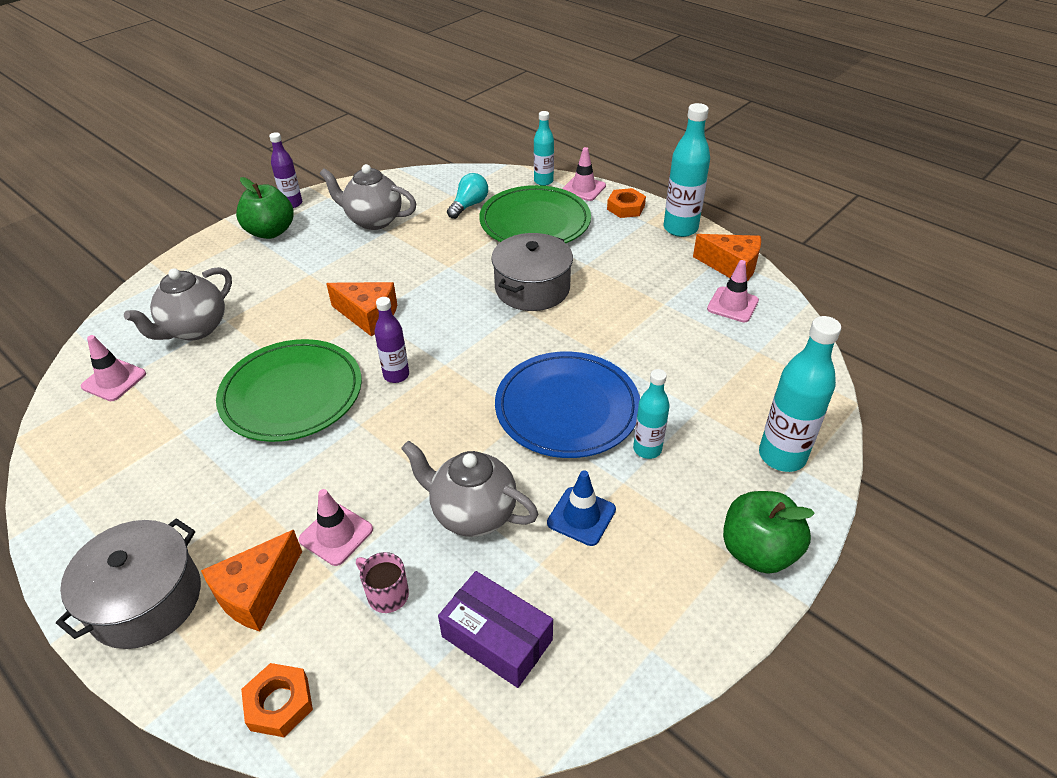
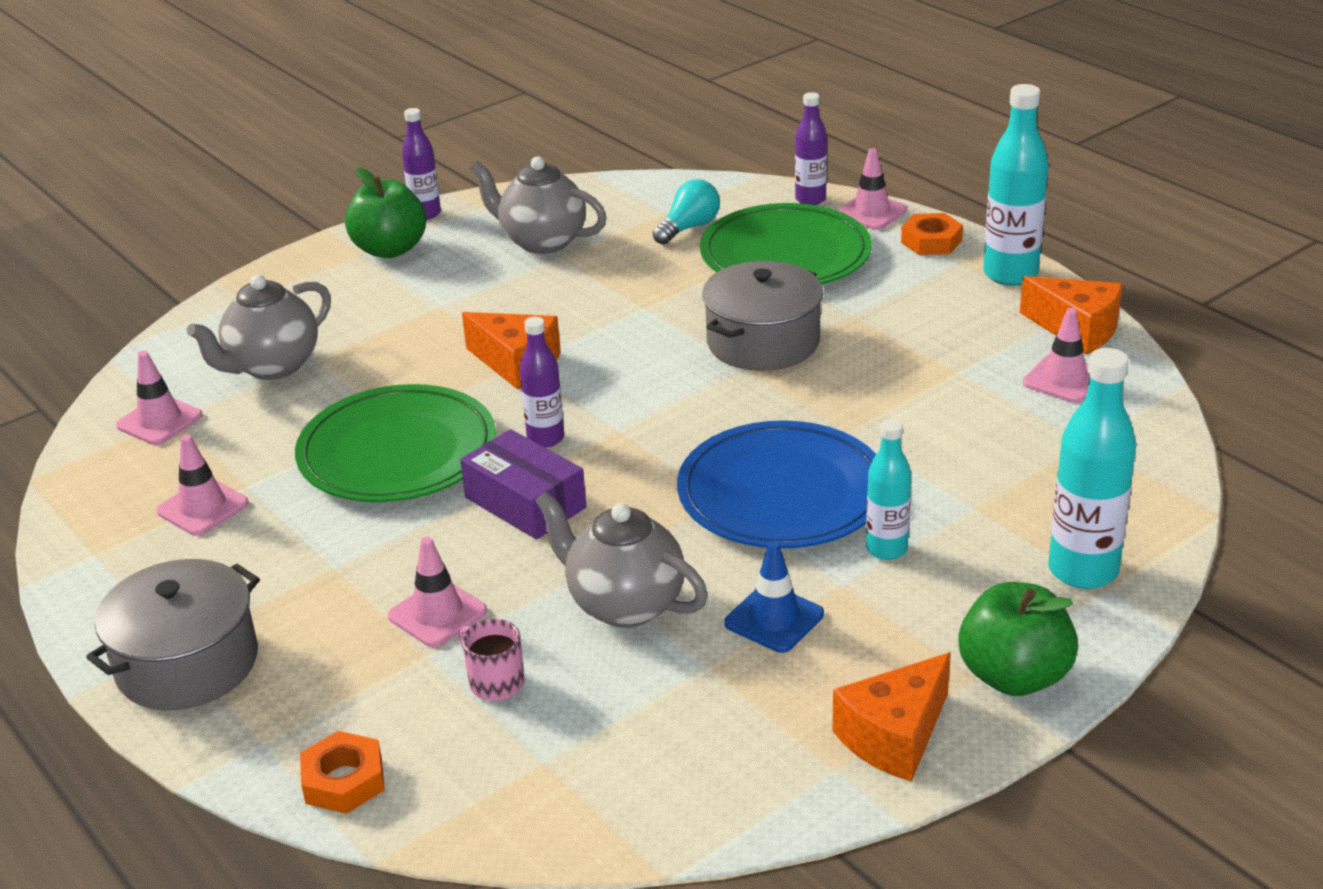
camera: 10 degrees right, 10 degrees down
(150, 453) = (203, 507): none -> pink traffic cone
(256, 592) = (327, 667): orange cheese -> orange cheese (894, 737)
(497, 638) = (631, 740): purple box -> purple box (525, 503)
(543, 181) = (810, 199): turquoise bottle -> purple bottle

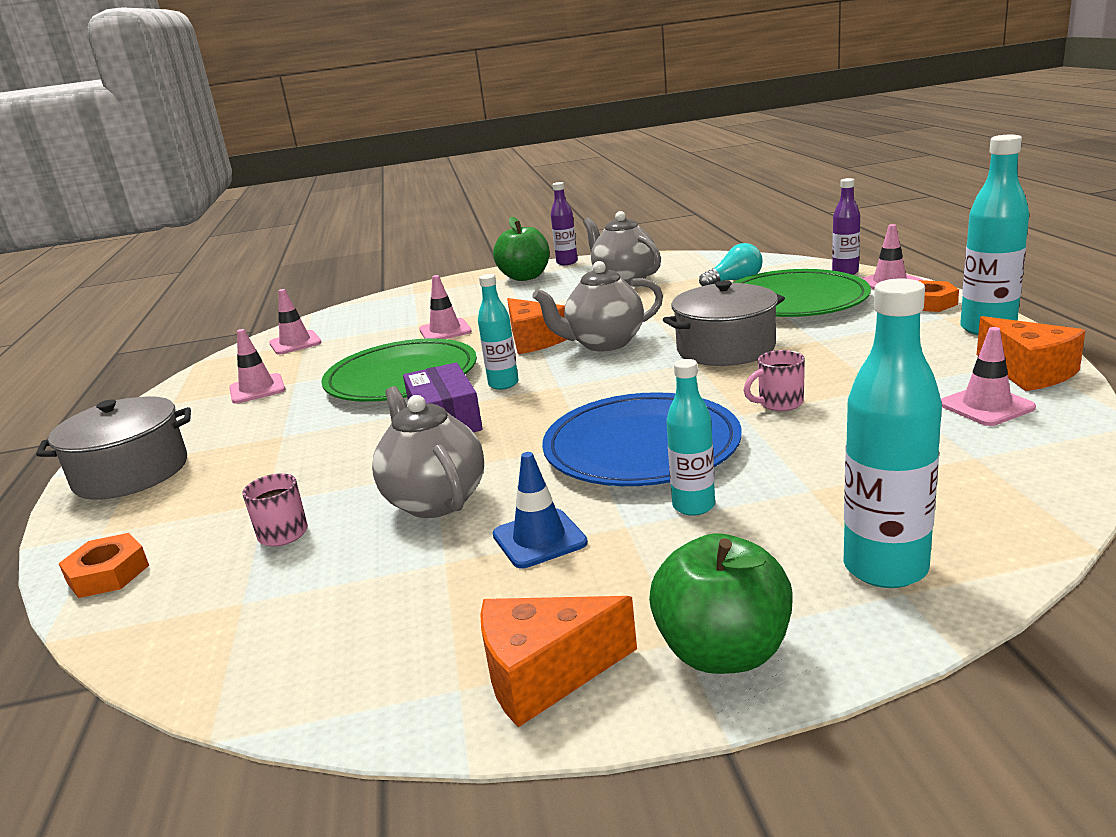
camera: 30 degrees right, 10 degrees down
(272, 366) = (388, 325): grey teapot -> grey teapot (604, 343)
(437, 614) = (305, 477): pink traffic cone -> pink traffic cone (445, 331)
(545, 438) = (503, 384): purple bottle -> turquoise bottle
(875, 410) = (779, 403): none -> pink mug

